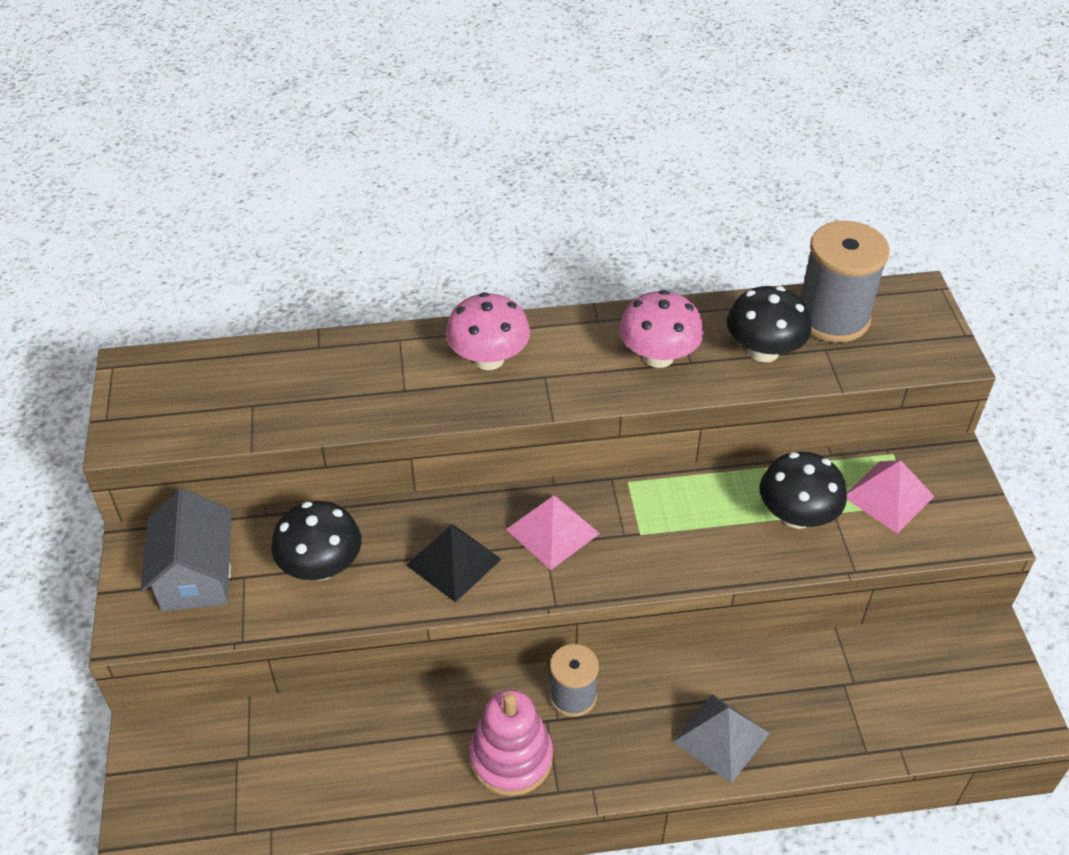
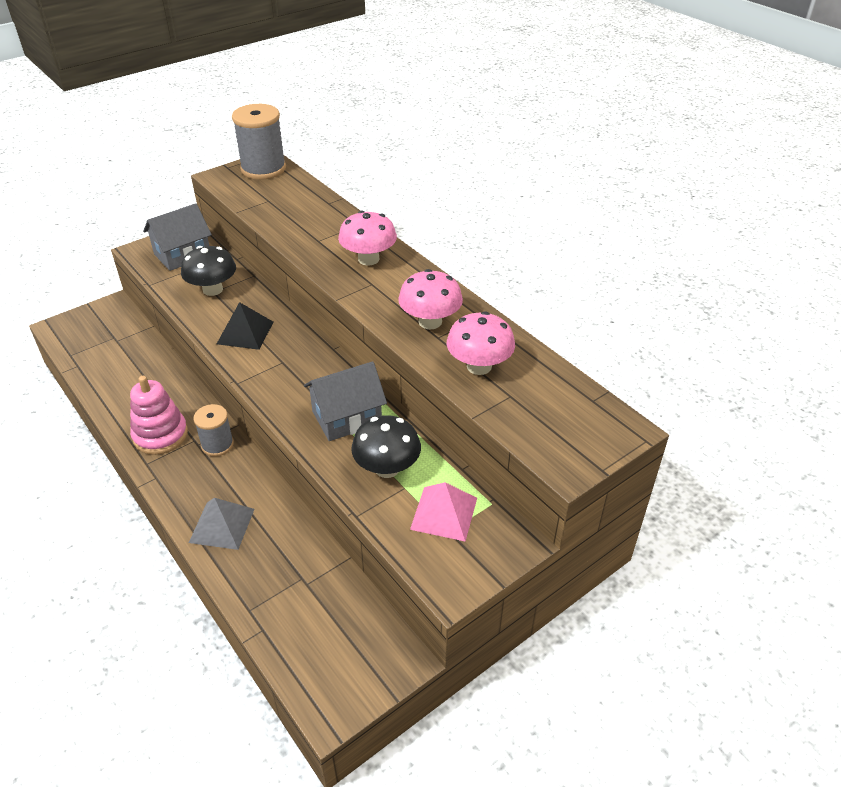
camera: 60 degrees right, 5 degrees down
(552, 531) = (294, 361): pink pyramid -> none
(692, 519) = (347, 417): none -> grey house
(763, 351) = (479, 366): black mushroom -> pink mushroom
(832, 317) = (548, 389): grey spool -> grey spool (263, 169)

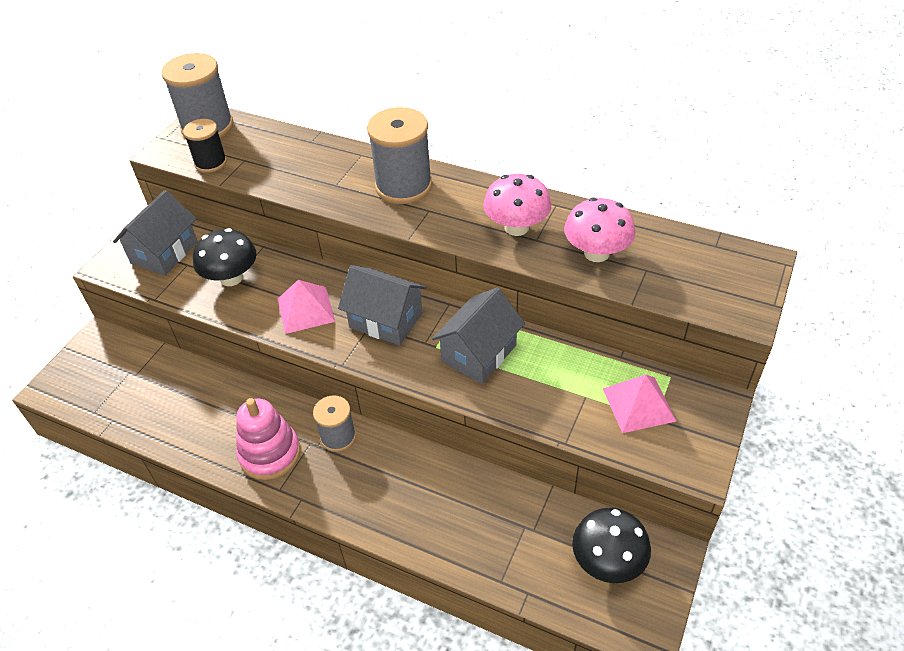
camera: 25 degrees left, 5 degrees up
(222, 525) = (409, 514): grey pyramid -> none
(243, 195) = (211, 163): none -> black spool
(245, 332) = (306, 309): black pyramid -> pink pyramid
(297, 363) = (386, 320): none -> grey house
(368, 259) = (403, 186): pink mushroom -> grey spool
(387, 468) = (555, 385): black mushroom -> black mushroom (607, 561)

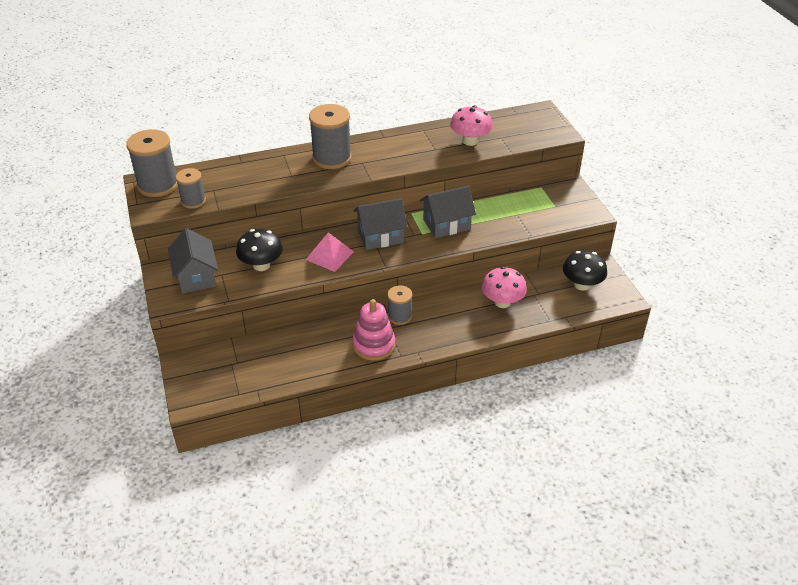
camera: 45 degrees left, 5 degrees down
(211, 163) = (193, 201): black spool -> grey spool
(479, 353) = (446, 224): grey house -> grey house turned 75 degrees clockwise
(516, 227) = (418, 148): pink mushroom -> pink mushroom (502, 302)
(638, 404) = (541, 204): pink pyramid -> none

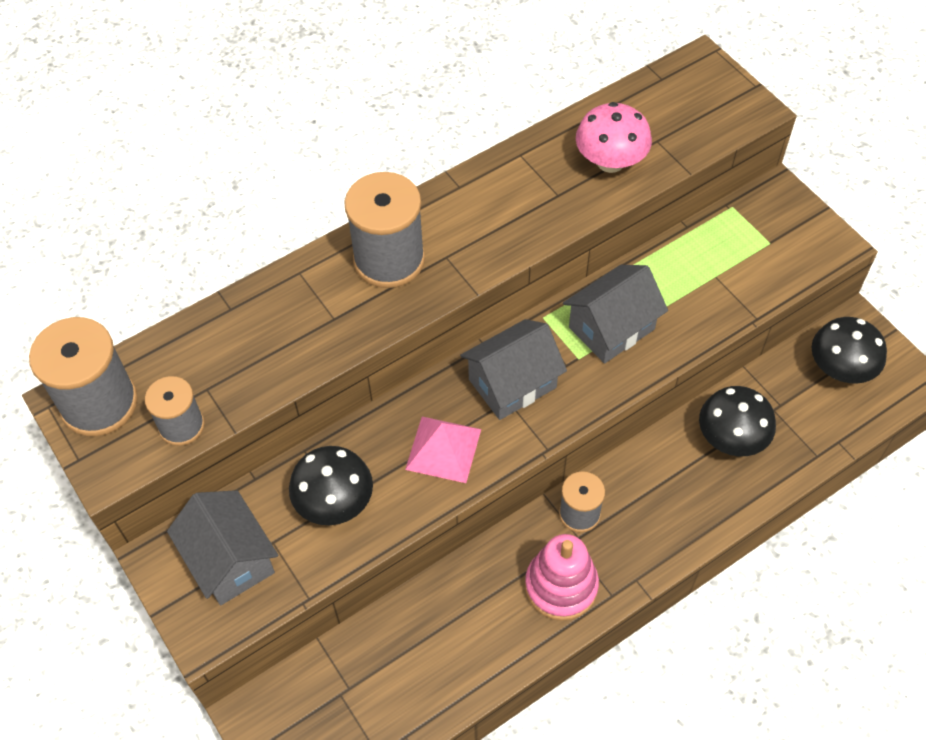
camera: 15 degrees left, 15 degrees up
(502, 302) = (731, 438): pink mushroom -> black mushroom

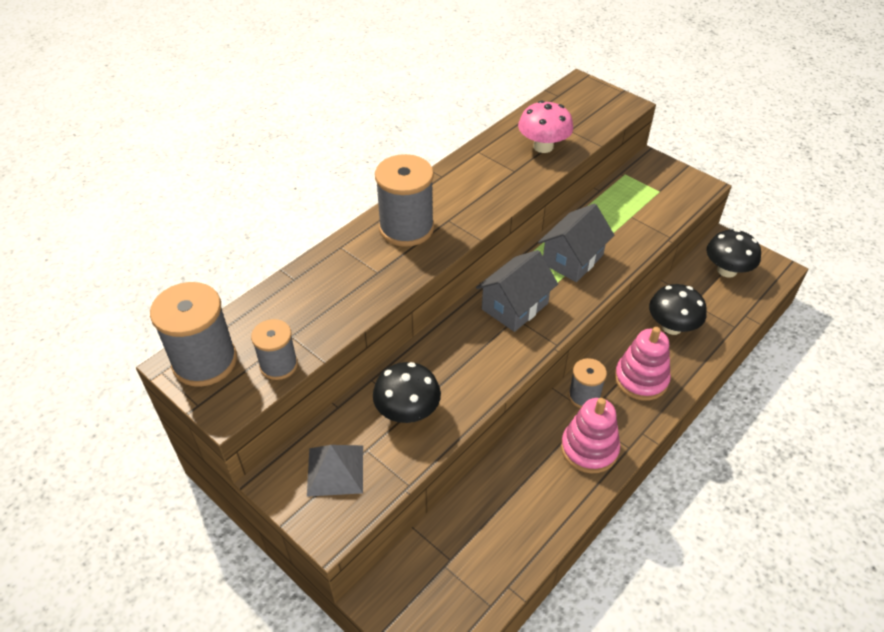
camera: 15 degrees left, 10 degrees down
(230, 560) = (335, 470): grey house -> grey pyramid
(443, 449) = (479, 359): pink pyramid -> none
(661, 505) = (641, 379): none -> pink stacking toy

